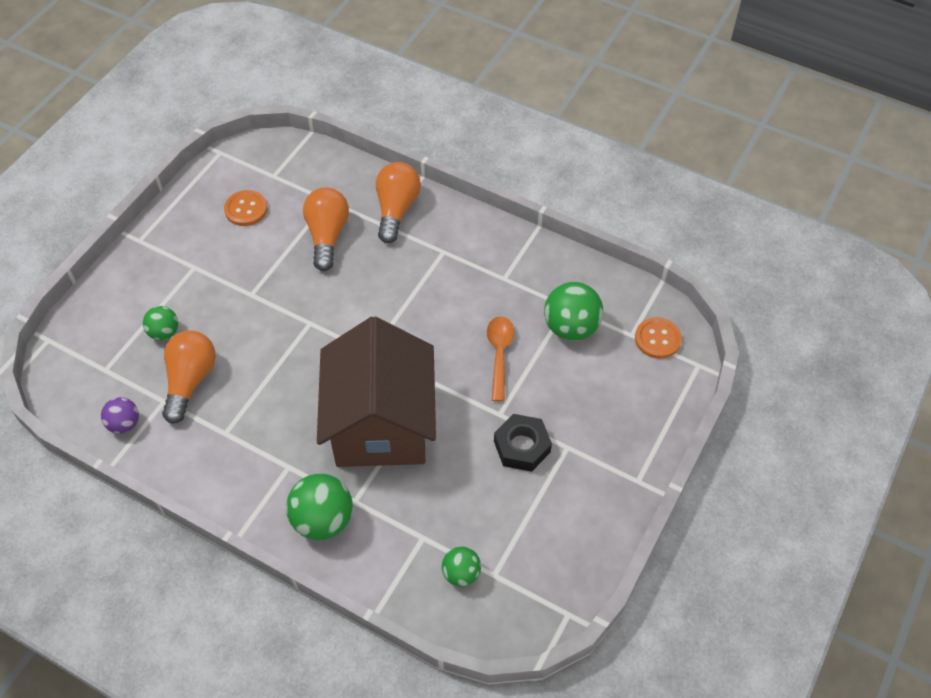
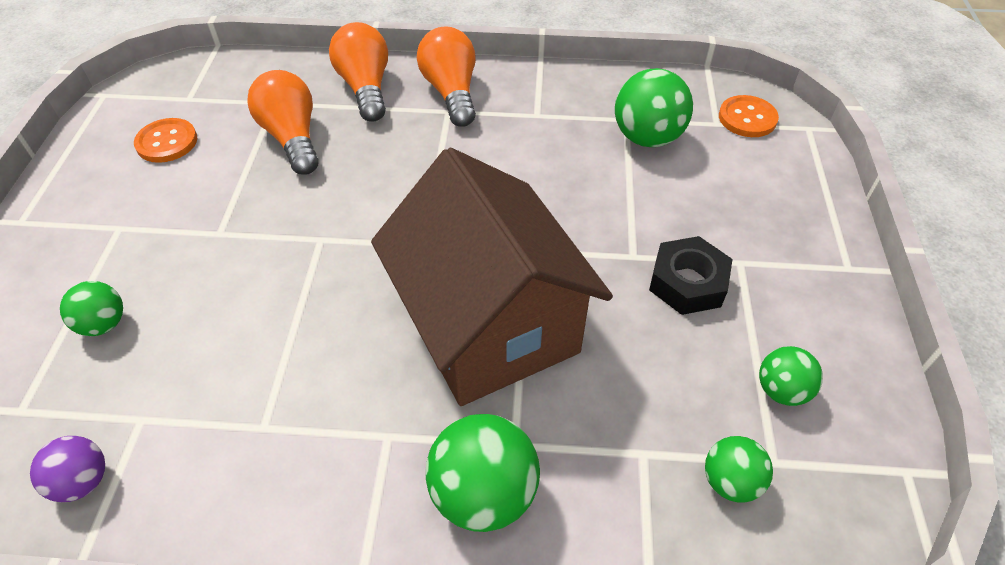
camera: 25 degrees left, 5 degrees down
(190, 381) = (173, 375): orange light bulb -> orange light bulb (451, 92)
(499, 354) = (586, 191): orange spoon -> none
(530, 538) = (781, 390): none -> green ball

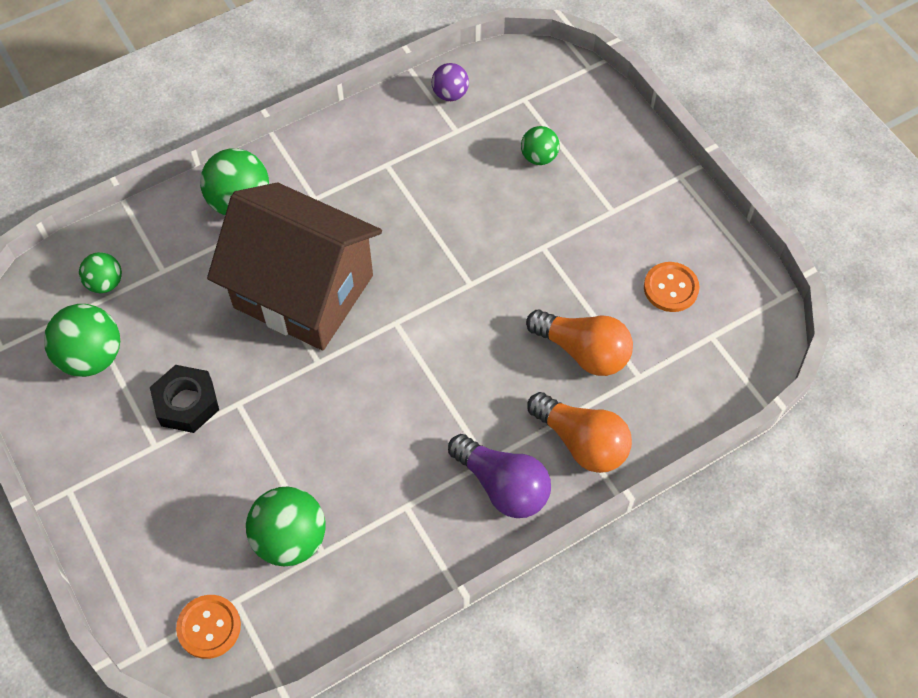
camera: 145 degrees right, 10 degrees up
(451, 92) = (502, 485): orange light bulb -> purple light bulb
(781, 390) = (92, 357): green ball -> green ball, size x1.70

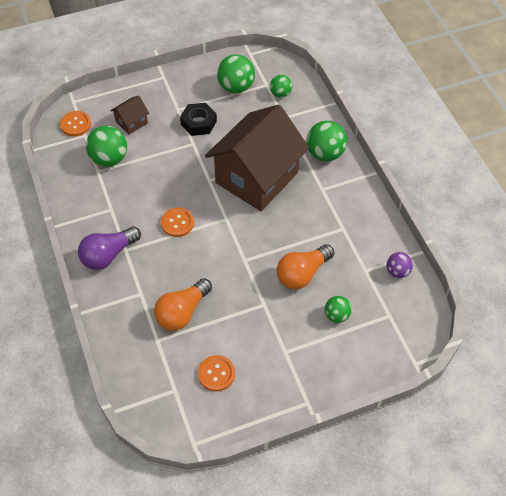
camera: 100 degrees right, 5 degrees down
(195, 521) = (131, 122): none -> brown house
(417, 392) = (177, 223): none -> orange button
(581, 442) = (122, 299): orange light bulb -> orange light bulb (302, 273)

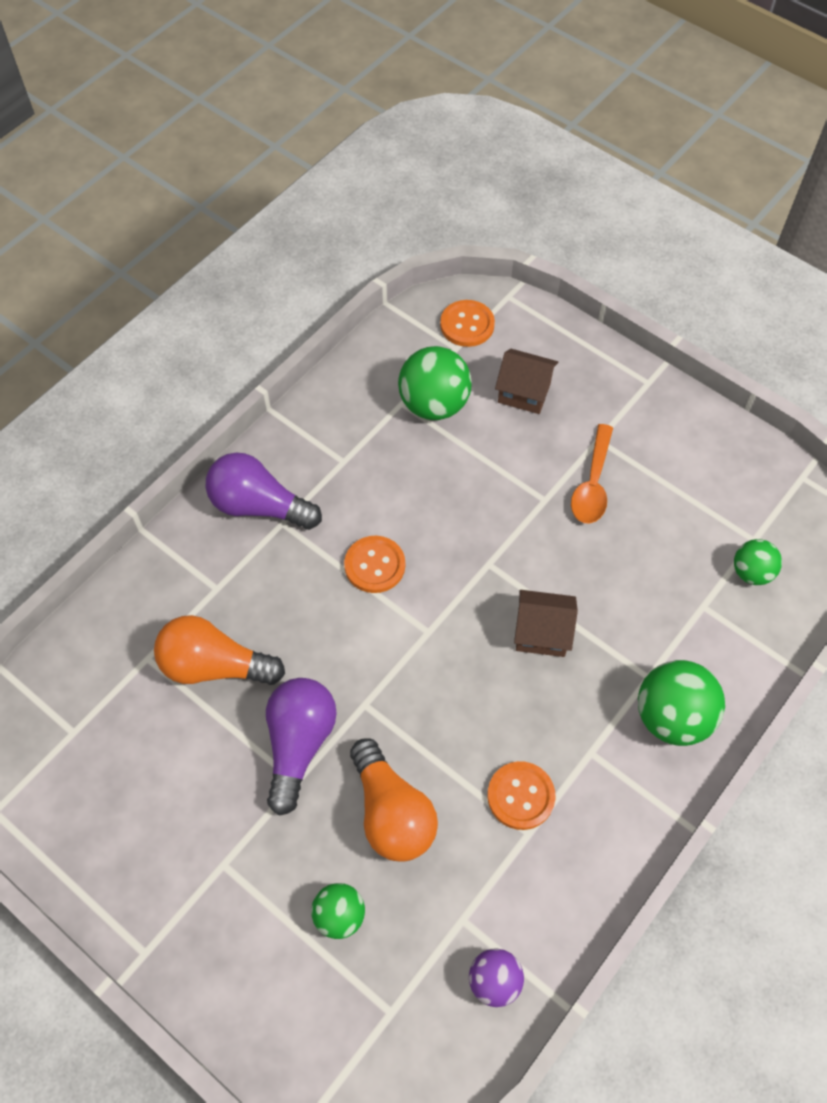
camera: 60 degrees right, 5 degrees up
(198, 123) = (592, 484): black nut -> orange spoon
(216, 374) = (129, 778): orange button -> orange button (520, 796)
(236, 87) = (711, 496): green ball -> none
(247, 295) = (299, 744): none -> purple light bulb
(256, 178) = (542, 633): brown house -> brown house, size x0.41
(302, 273) = (391, 812): orange light bulb -> orange light bulb turned 135 degrees counterclockwise

